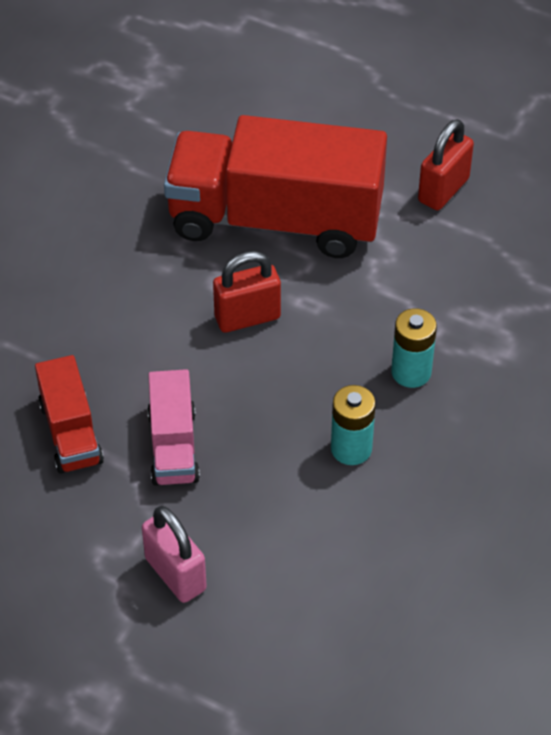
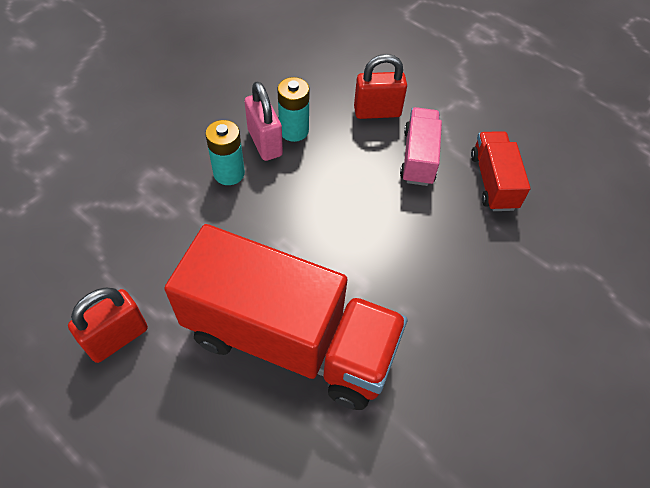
camera: 170 degrees left, 5 degrees up
(175, 574) = (428, 83): pink padlock -> pink padlock (265, 143)
(247, 317) = (342, 245): red padlock -> red padlock (377, 112)

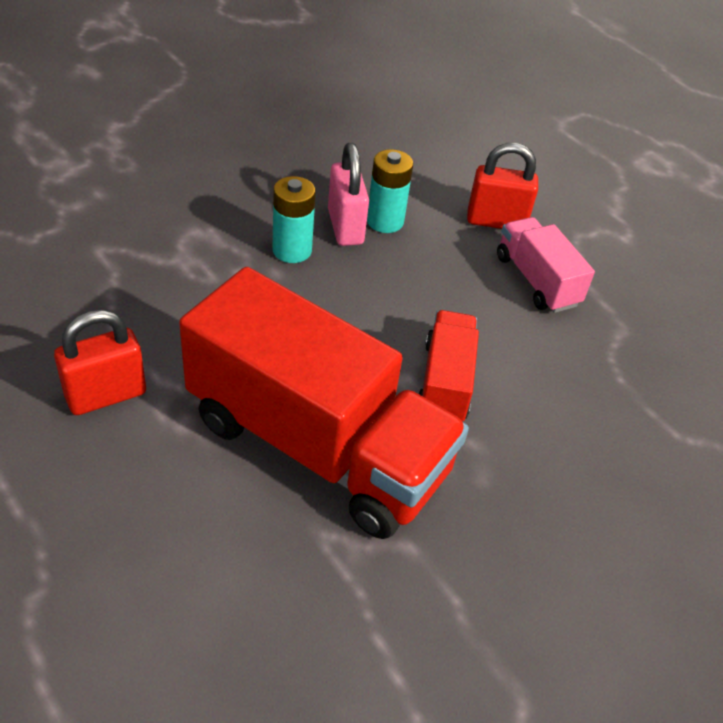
camera: 10 degrees right, 10 degrees down
(418, 157) = (536, 280): pink truck -> pink truck turned 45 degrees counterclockwise
(493, 181) = (628, 326): red truck -> red truck (445, 382)

